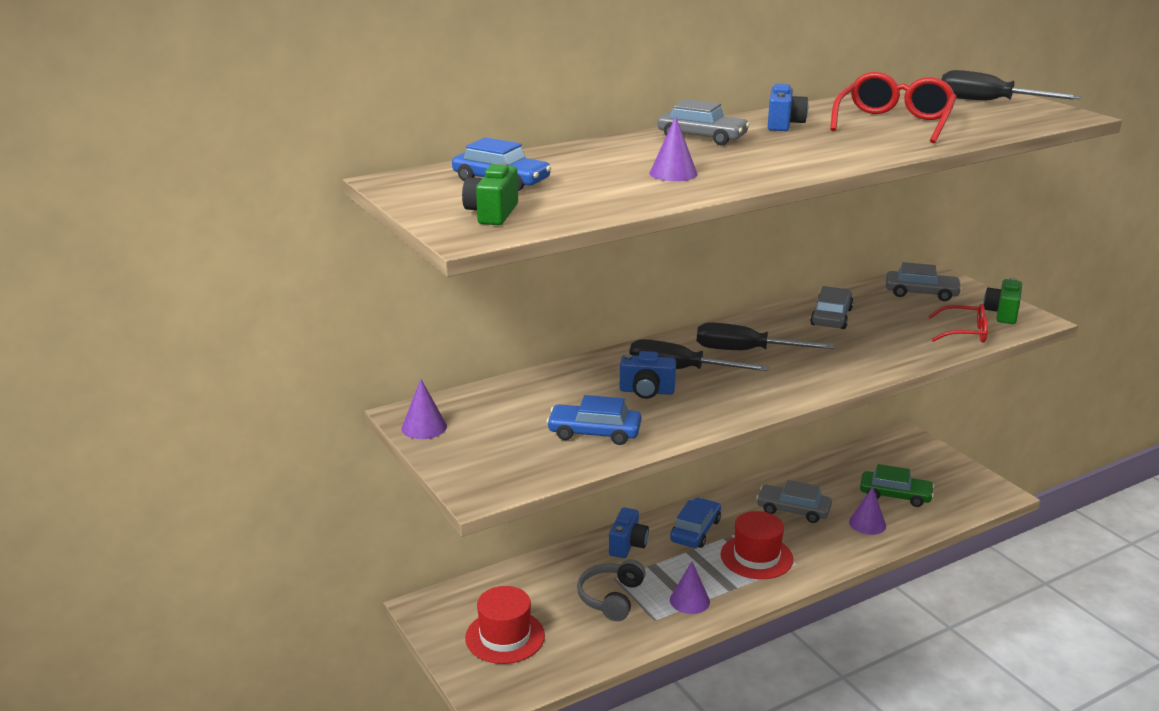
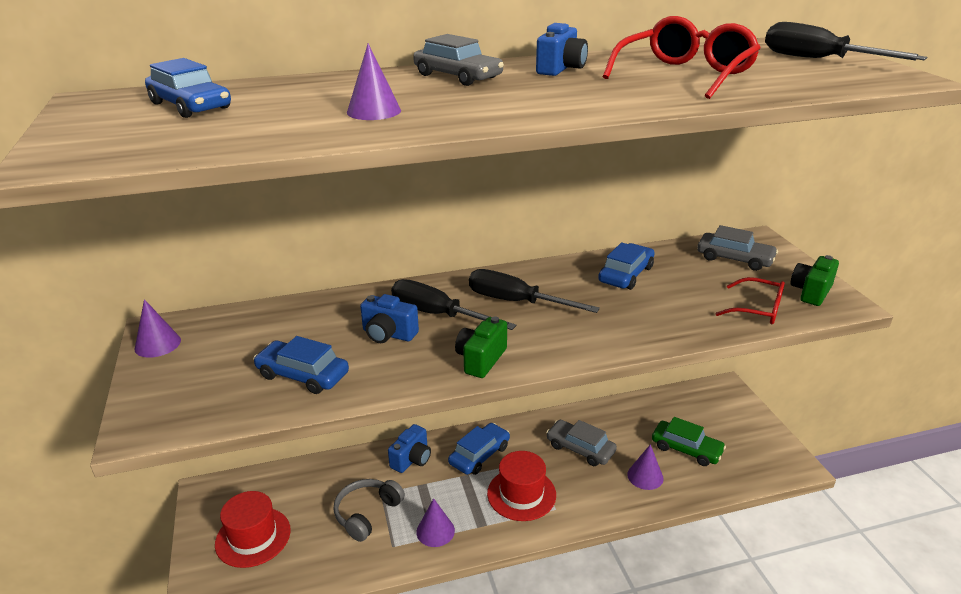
camera: 15 degrees right, 5 degrees up
(492, 214) = (119, 140): green camera -> green camera (481, 359)
(831, 317) = (626, 274): grey car -> blue car

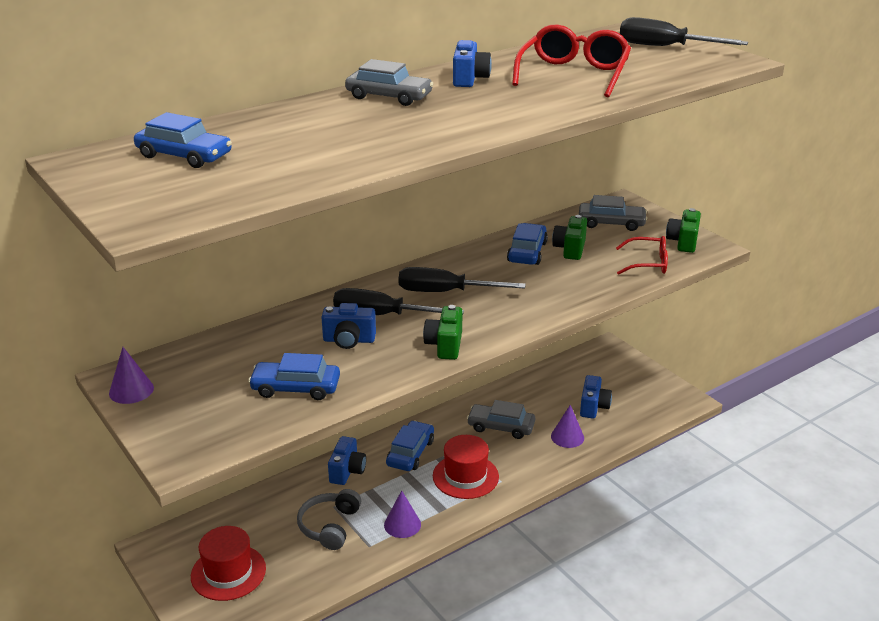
camera: 20 degrees left, 0 degrees up
(374, 111) = (355, 141): purple cone -> none
(674, 279) = (570, 249): none -> green camera
(686, 449) = (593, 407): green car -> blue camera

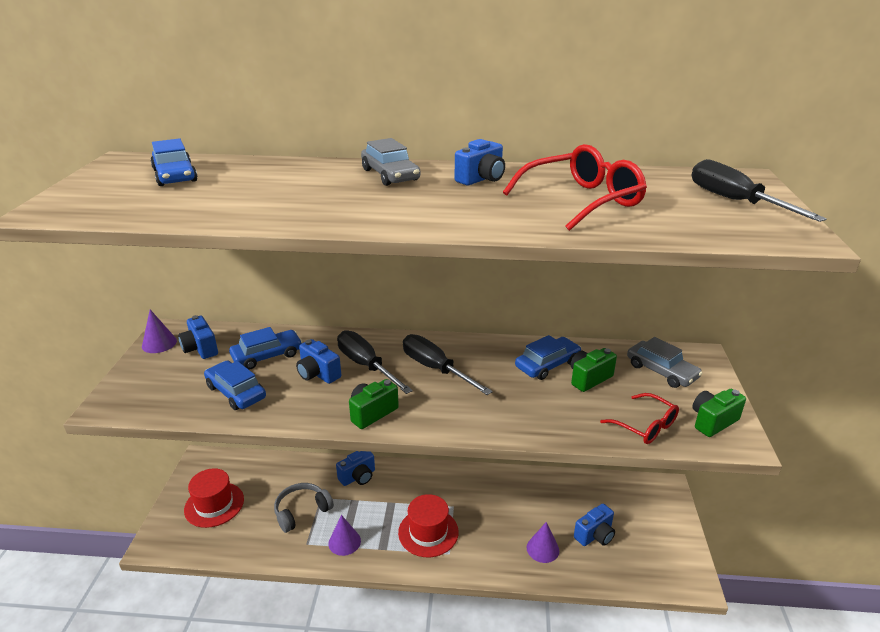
camera: 40 degrees right, 0 degrees up
(189, 374) = (200, 348): none -> blue camera
(410, 453) = (412, 488): blue car -> blue car (267, 355)
(501, 427) = (499, 507): grey car -> none

